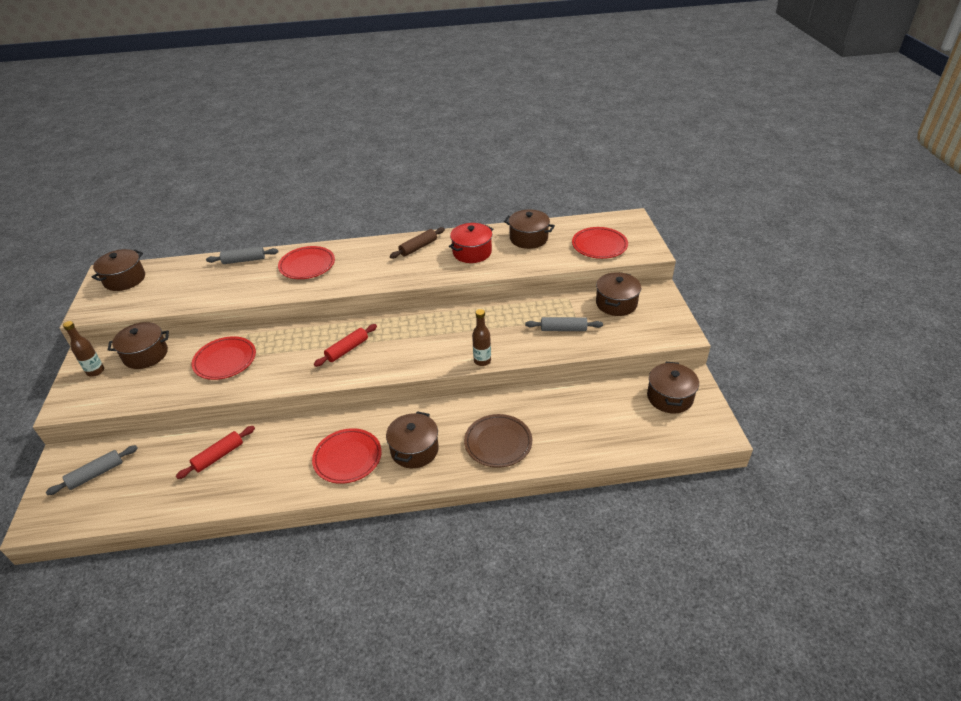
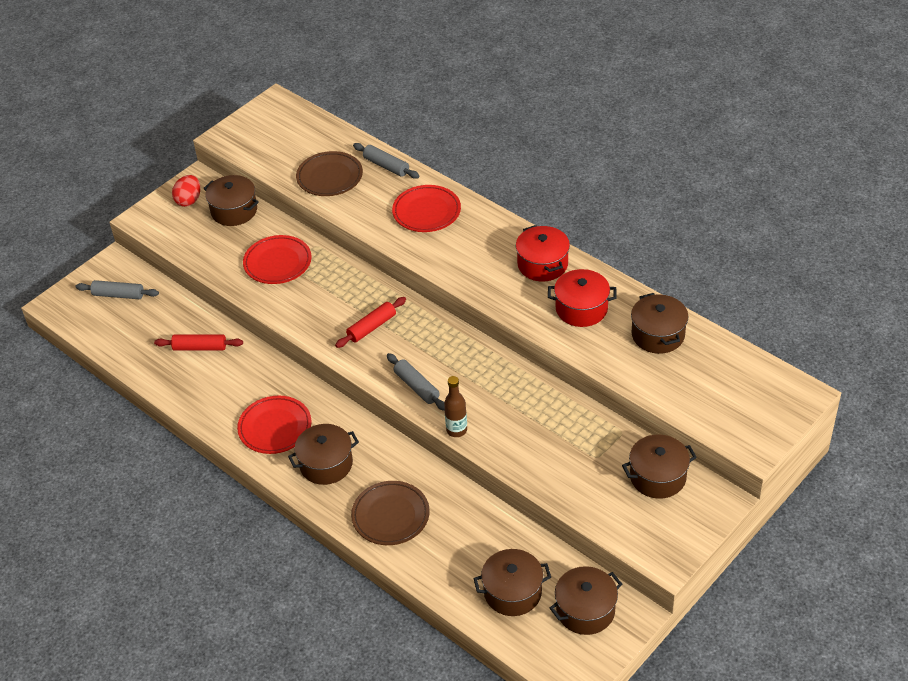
camera: 50 degrees right, 5 degrees up
(95, 371) = (189, 200): brown bottle -> red egg
(125, 279) = (281, 120): brown pot -> brown pot (512, 592)
(209, 287) = (330, 177): none -> brown plate
(347, 349) = (371, 327): red rolling pin -> red rolling pin turned 45 degrees counterclockwise
(418, 247) = (542, 264): brown rolling pin -> red pot
(563, 329) = (568, 460): grey rolling pin -> grey rolling pin (416, 387)
(599, 245) = (713, 399): red plate -> none

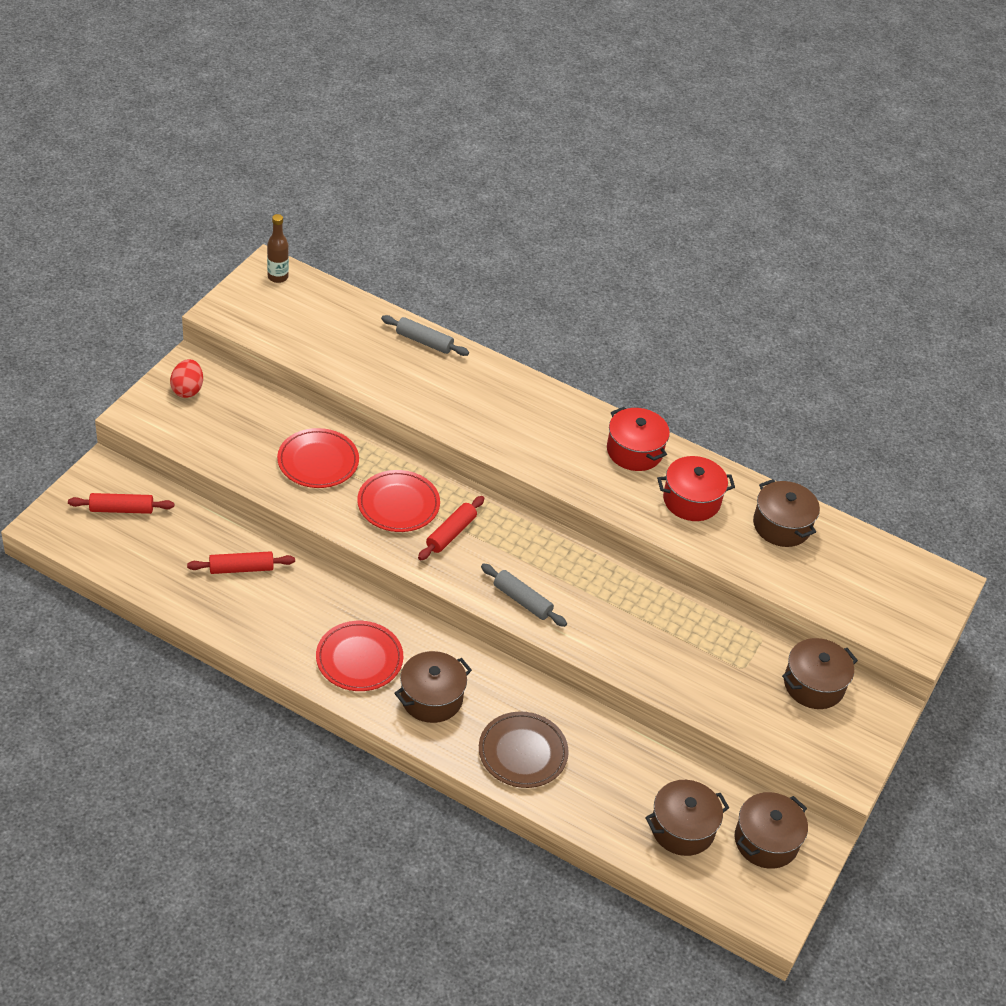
camera: 20 degrees left, 0 degrees up
(118, 295) = (121, 509): grey rolling pin -> red rolling pin
(234, 211) = (247, 400): brown pot -> none
(330, 177) = (362, 357): brown plate -> none
(426, 212) = (486, 395): red plate -> red plate (398, 504)
(456, 430) = (581, 648): brown bottle -> brown bottle (278, 277)

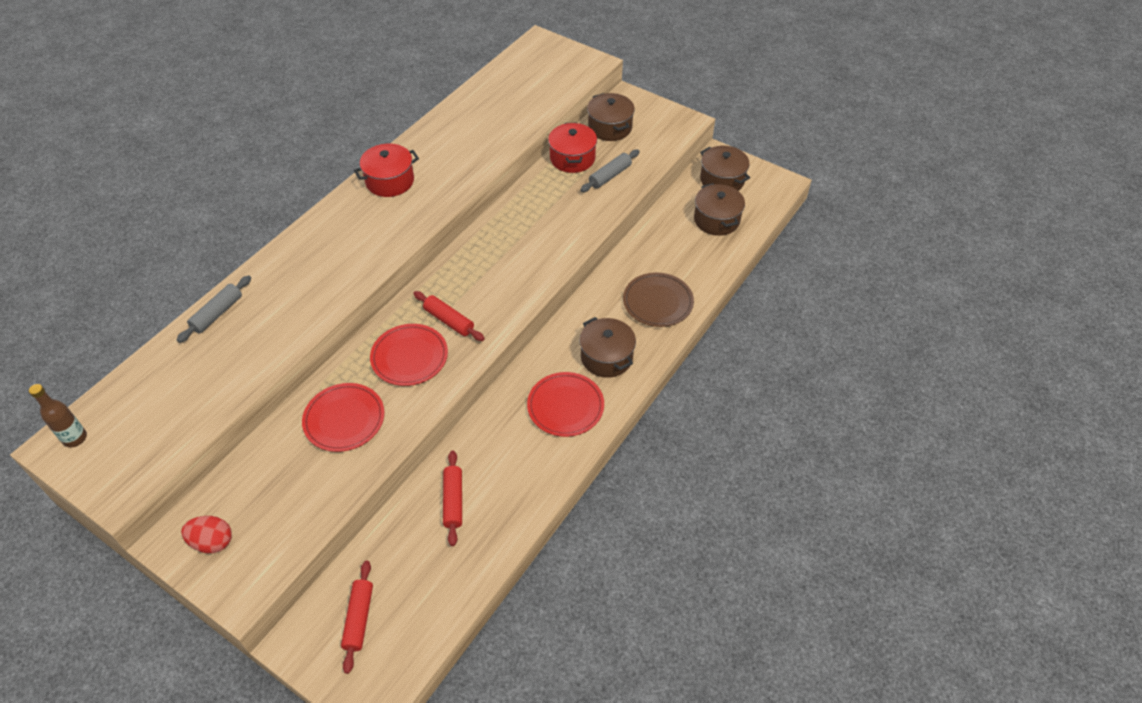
camera: 80 degrees left, 5 degrees up
(522, 600) = (527, 277): grey rolling pin -> grey rolling pin (610, 176)
(691, 500) = (449, 154): red pot -> red pot (572, 158)
(781, 525) = (480, 110): brown pot -> none

